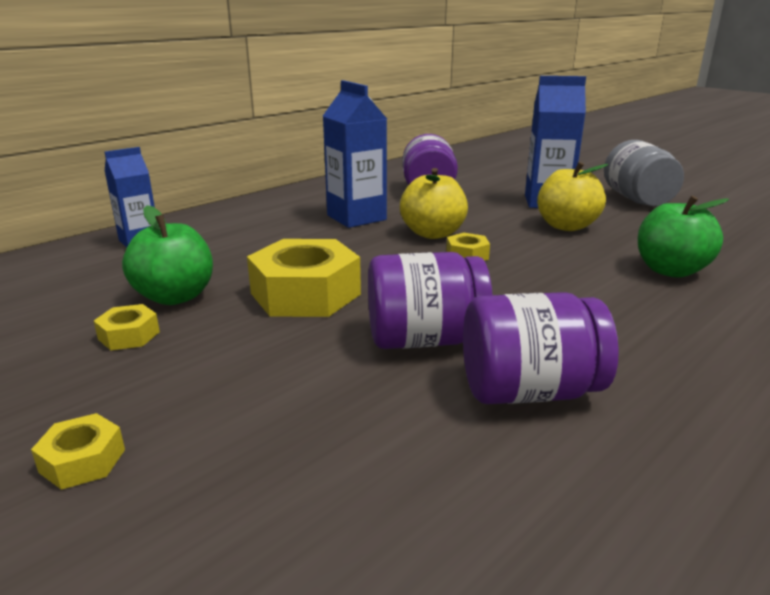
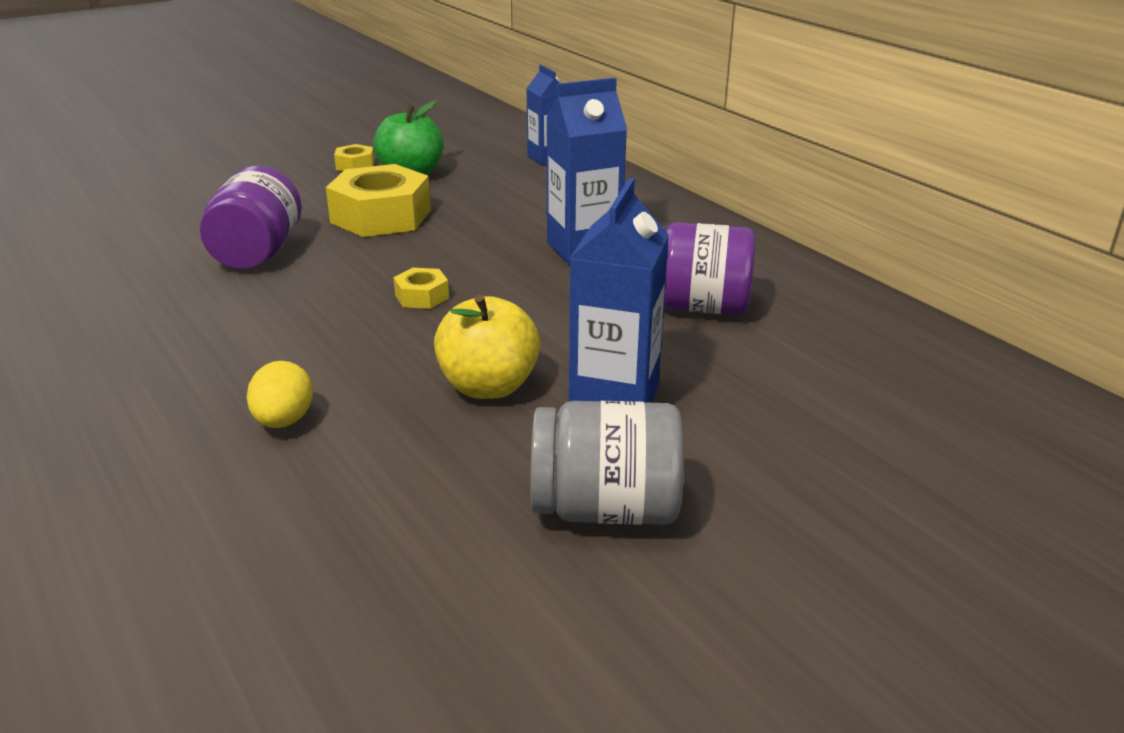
camera: 100 degrees right, 5 degrees up
(82, 461) = (221, 165): yellow nut -> none
(433, 233) = (504, 286): yellow apple -> none
(529, 391) = (148, 279): purple jar -> none
(670, 270) = (283, 421): green apple -> yellow egg

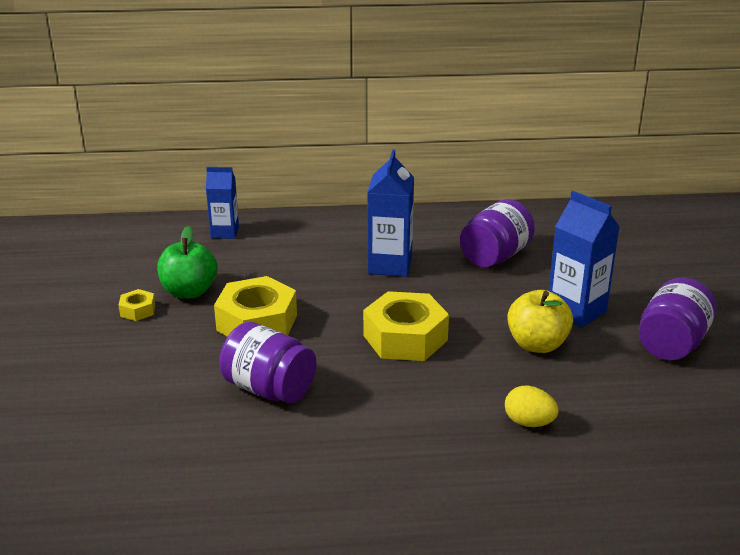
camera: 60 degrees left, 0 degrees up
(422, 296) = (405, 338): yellow nut -> yellow nut, size x2.16
(605, 509) = (672, 344): grey jar -> purple jar

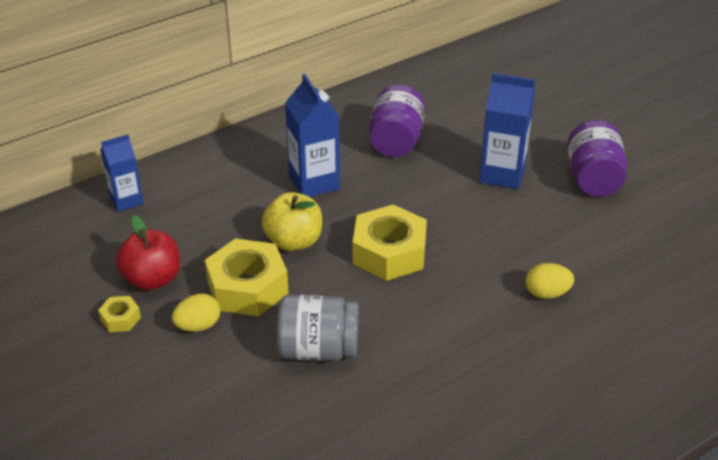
camera: 30 degrees left, 10 degrees up
(189, 291) = (152, 279): green apple -> red apple
(190, 336) = (198, 326): none -> yellow egg
(269, 389) = (318, 349): purple jar -> grey jar
(537, 344) = (497, 218): yellow apple -> yellow apple (294, 241)

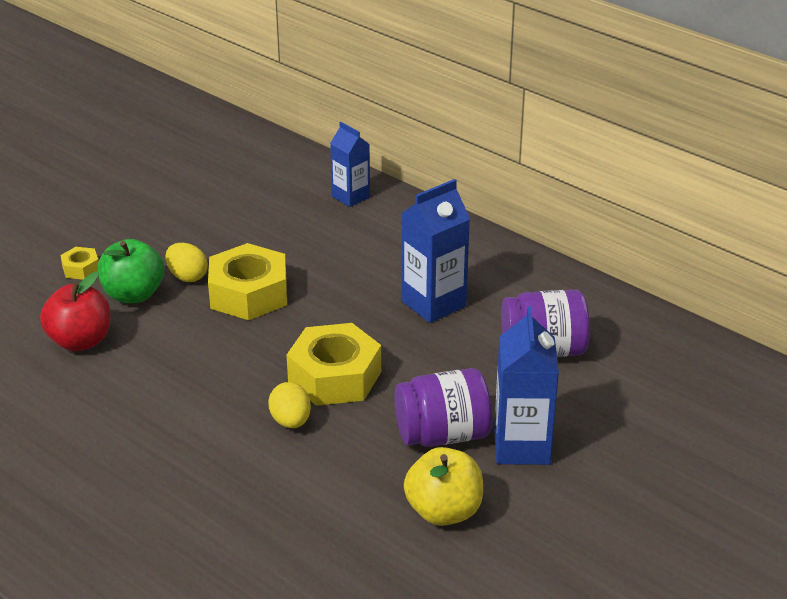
camera: 75 degrees right, 5 degrees down
(120, 319) = (186, 233): yellow nut -> yellow nut (81, 269)
(152, 279) = (243, 237): red apple -> red apple (80, 341)
(209, 369) = (133, 294): none -> green apple
(294, 241) = (328, 308): yellow apple -> yellow apple (444, 511)
(318, 349) = (173, 354): grey jar -> none
(547, 293) = (305, 509): yellow egg -> yellow egg (291, 421)
(593, 179) = (554, 533): purple jar -> purple jar (442, 435)

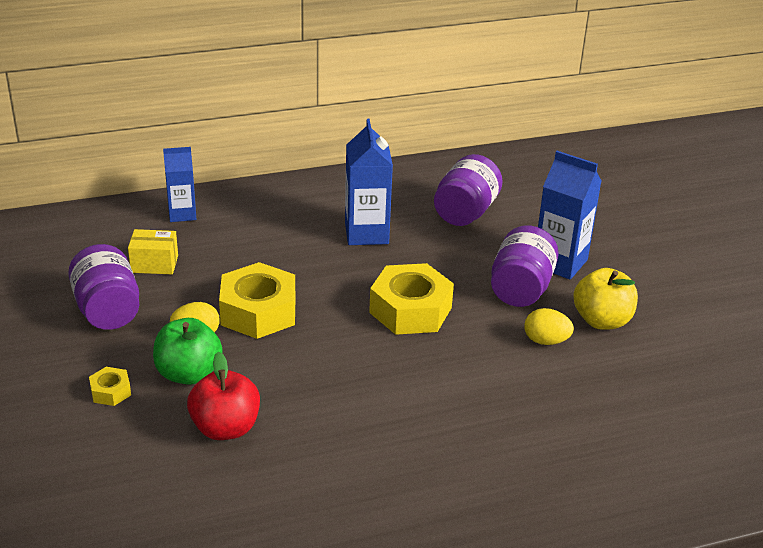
camera: 60 degrees left, 0 degrees up
(180, 222) = (108, 310): none -> purple jar
(264, 215) = (154, 264): none -> yellow box
(291, 421) = (446, 351): yellow egg -> yellow egg (546, 341)

